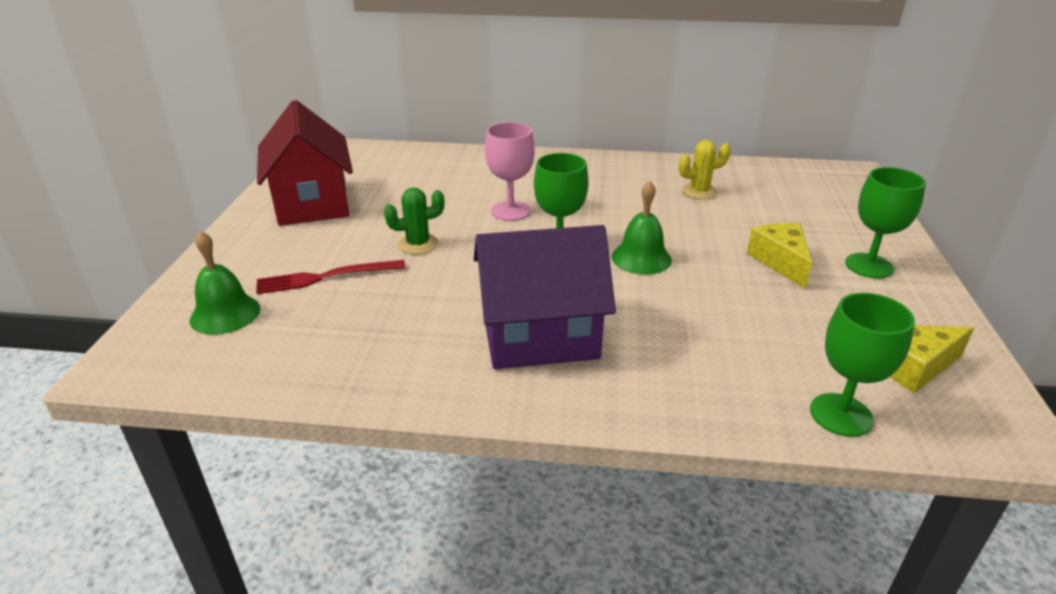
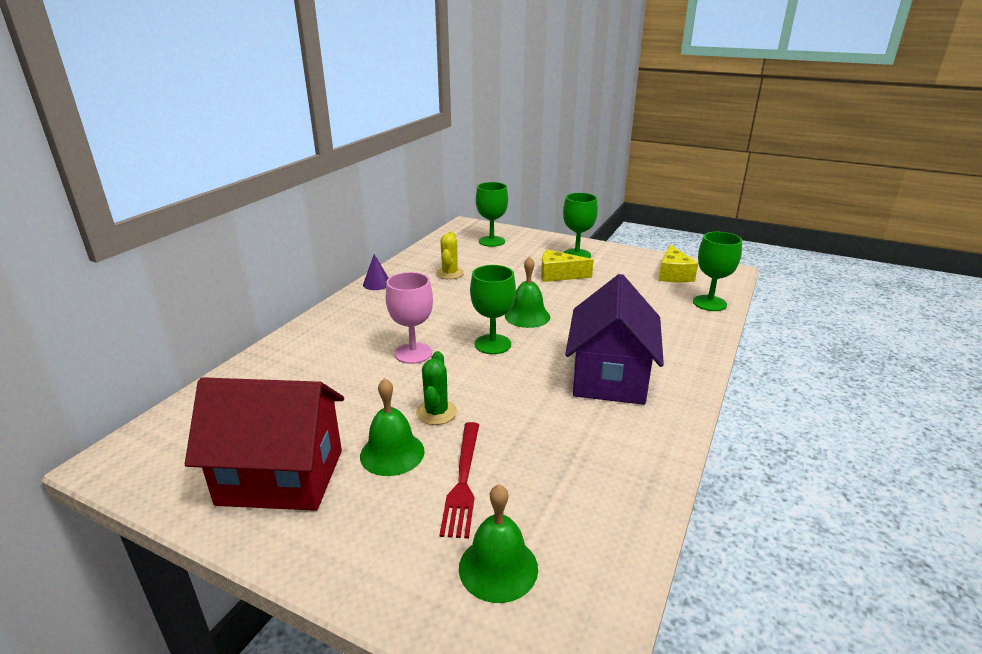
camera: 70 degrees left, 5 degrees down
(352, 238) = (392, 453): none -> green bell
(632, 161) = (377, 284): none -> purple cone
(825, 197) = (491, 241): none -> green goblet

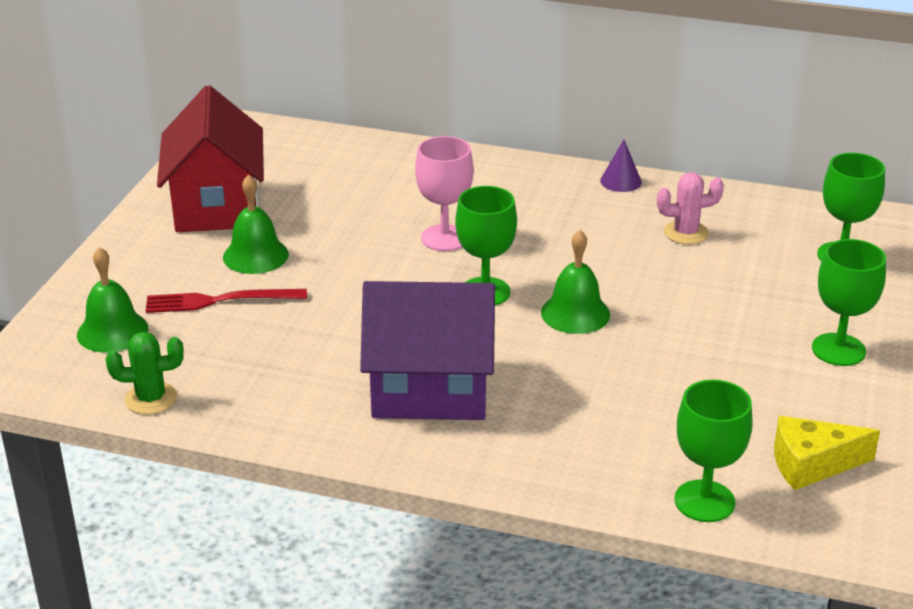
camera: 80 degrees right, 5 degrees up
(436, 412) = (327, 271): green cactus -> green cactus (151, 399)
(449, 273) = (686, 233): yellow cactus -> pink cactus
(558, 275) = (736, 334): yellow cheese -> none

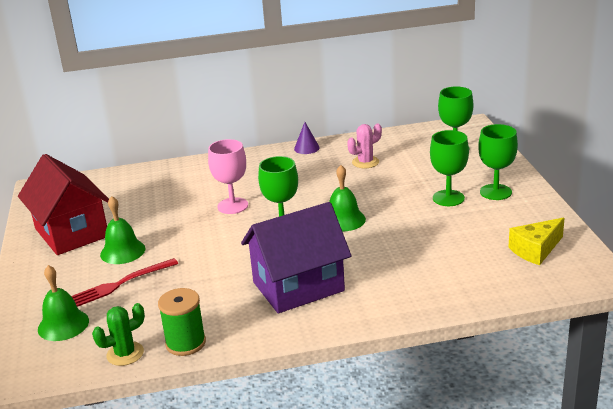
camera: 25 degrees left, 5 degrees down
(230, 413) = (185, 343): none -> green spool
(704, 501) = (501, 287): green goblet -> green goblet (448, 198)

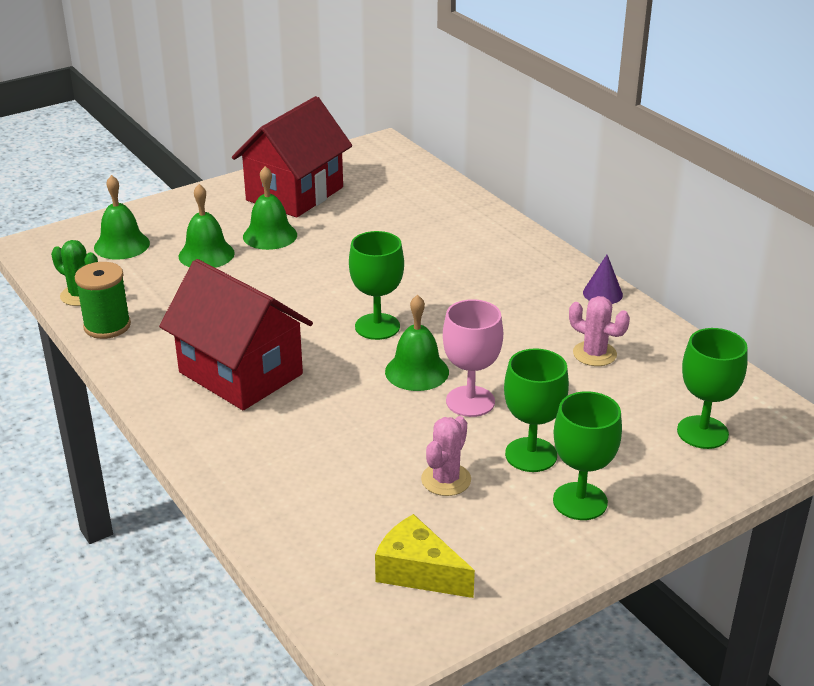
camera: 65 degrees right, 5 degrees up
(121, 283) = (206, 254): red fork -> green bell
(232, 206) = (407, 277): pink goblet -> pink goblet (470, 401)
(298, 286) = (241, 373): purple house -> red house
(457, 228) = (446, 480): none -> pink cactus

